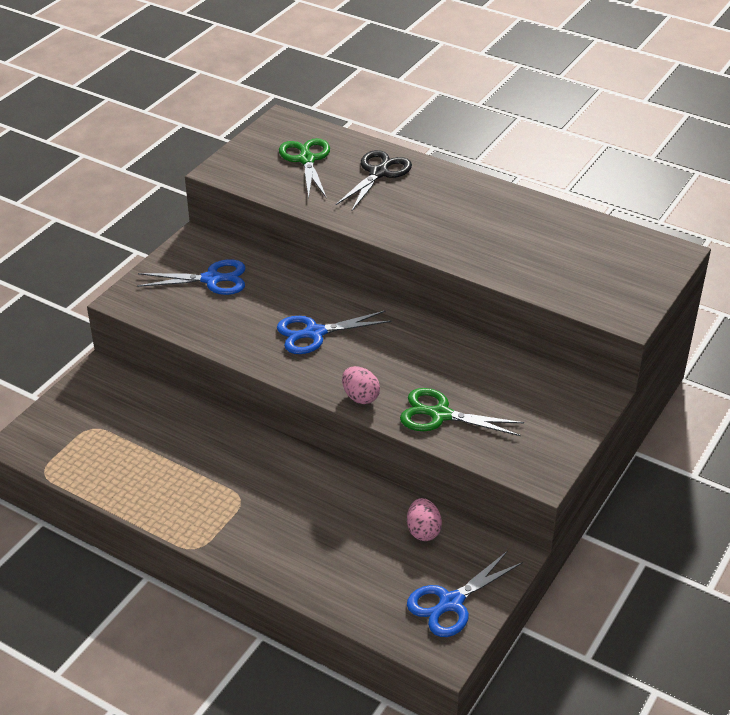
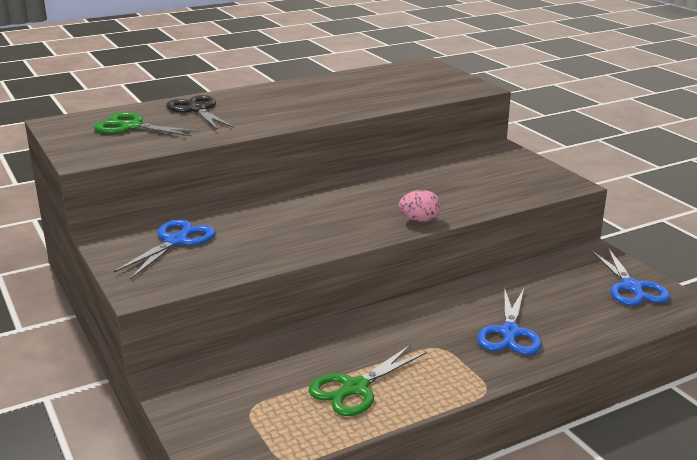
camera: 60 degrees left, 15 degrees down
(313, 333) = (315, 218): blue scissors -> blue scissors (510, 333)
(423, 531) = (545, 276): pink egg -> none
(439, 414) = (471, 198): green scissors -> green scissors (354, 389)

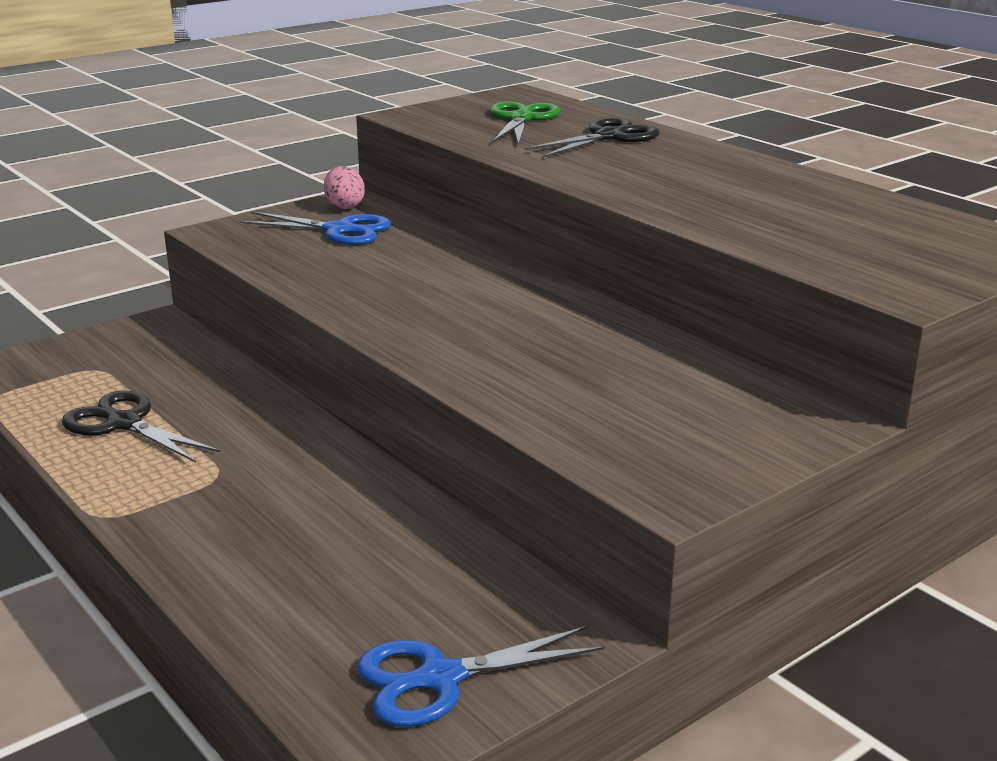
camera: 80 degrees right, 0 degrees up
(354, 389) = (123, 423): green scissors -> black scissors
(419, 220) = (441, 359): pink egg -> pink egg (344, 206)
(510, 333) = (256, 534): blue scissors -> none

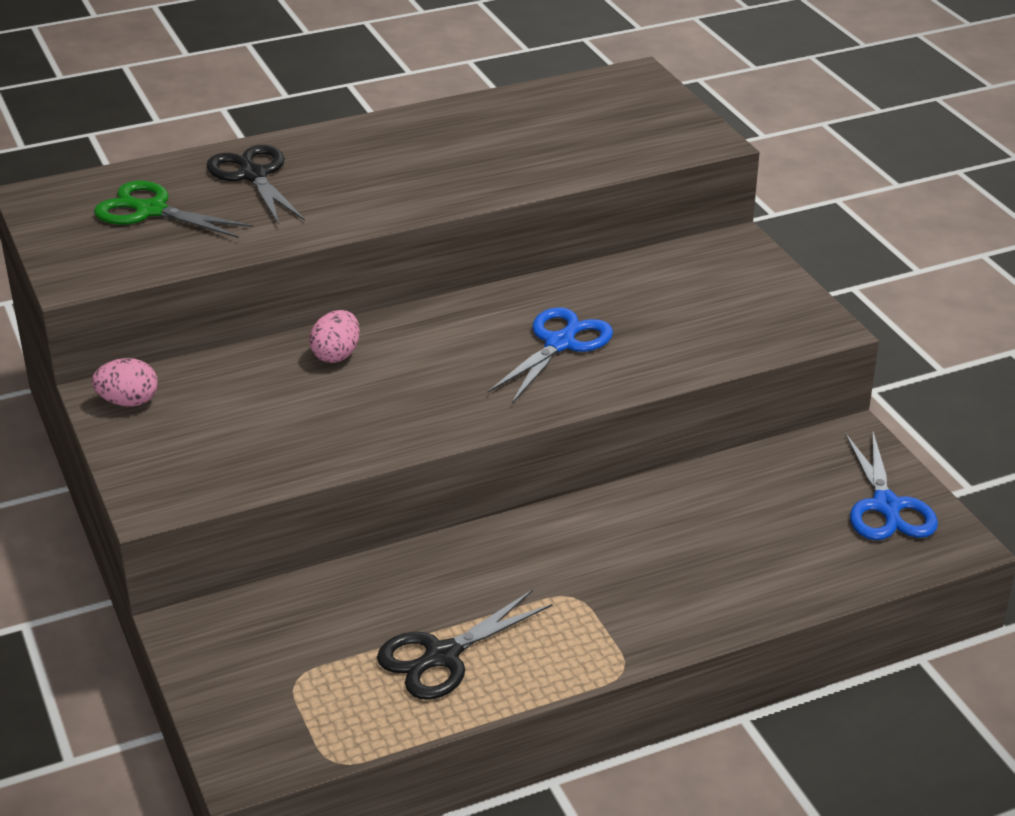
camera: 75 degrees left, 10 degrees up
(340, 230) = (210, 412): blue scissors -> blue scissors (560, 343)
(448, 259) = (336, 355): none -> pink egg

